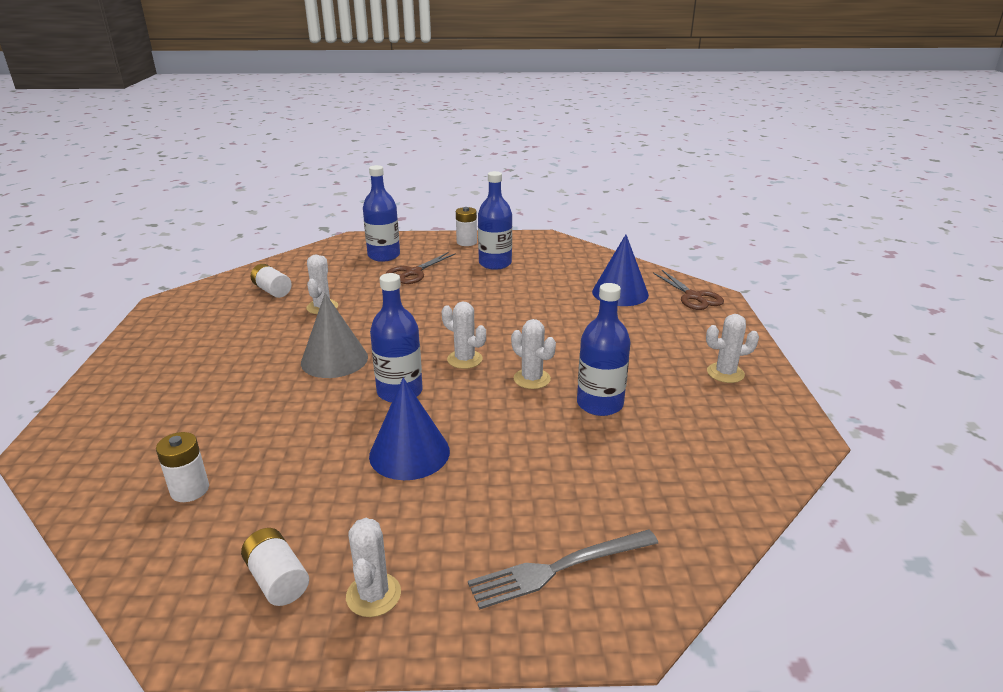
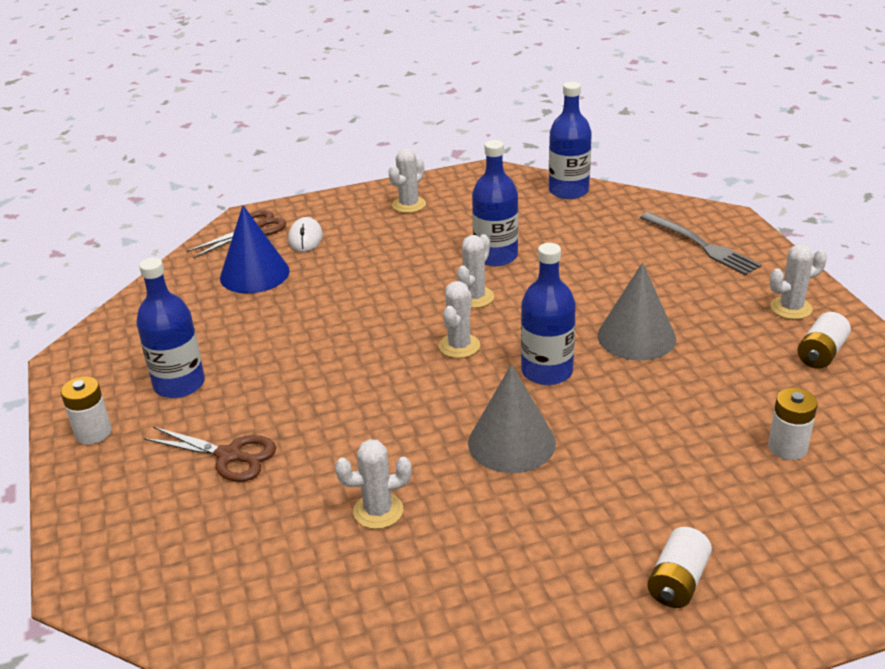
camera: 105 degrees left, 5 degrees up
(272, 291) = (340, 599): white battery -> white battery (678, 582)
(384, 255) = (163, 512): blue bottle -> blue bottle (568, 191)
(409, 453) = (636, 337): blue cone -> grey cone
(671, 316) = (305, 238): none -> white mouse
(725, 373) = (409, 205): white cactus -> white cactus turned 60 degrees clockwise

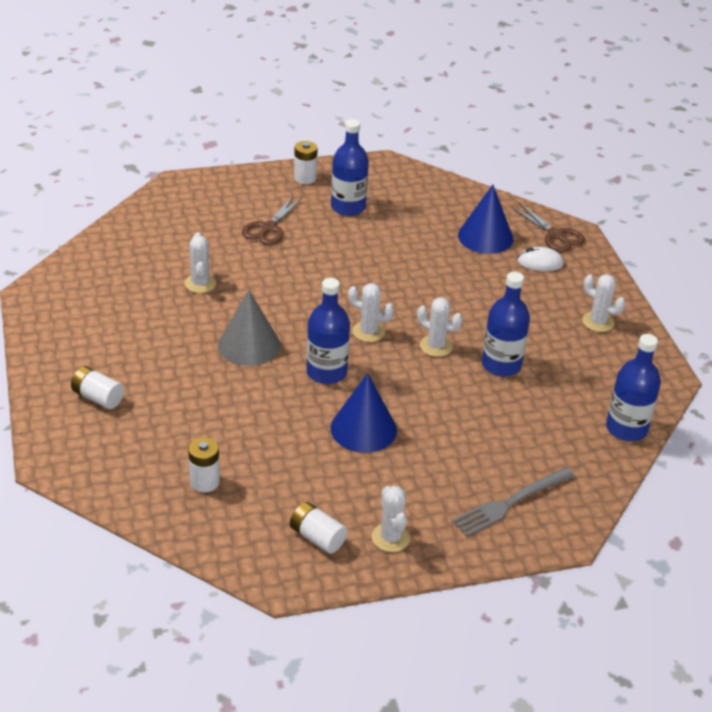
camera: 90 degrees right, 5 degrees up
(636, 337) = (363, 429): grey cone -> blue cone

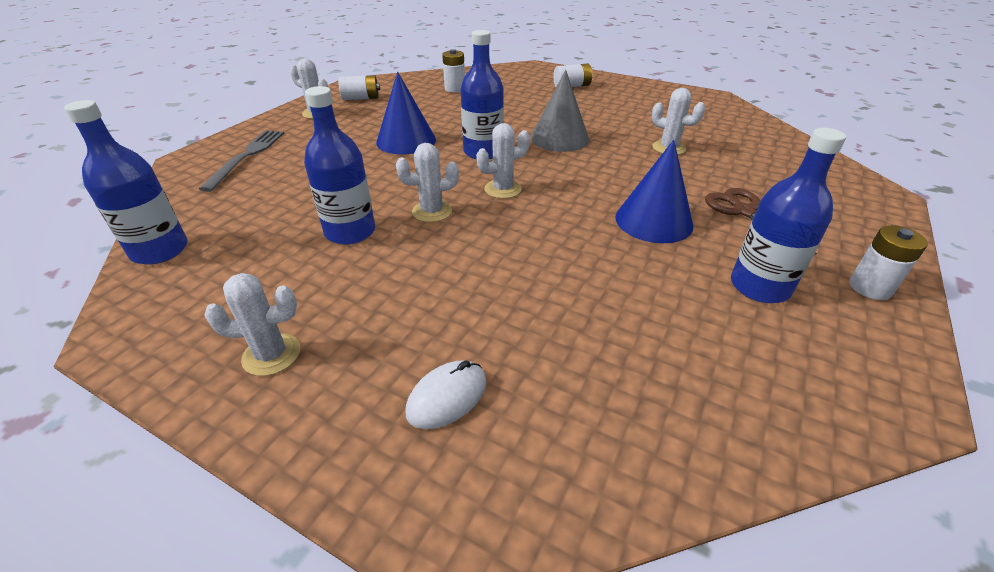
camera: 135 degrees right, 0 degrees up
(485, 237) = (572, 380): blue cone -> blue cone (653, 221)
(555, 235) = (486, 488): brown scissors -> none

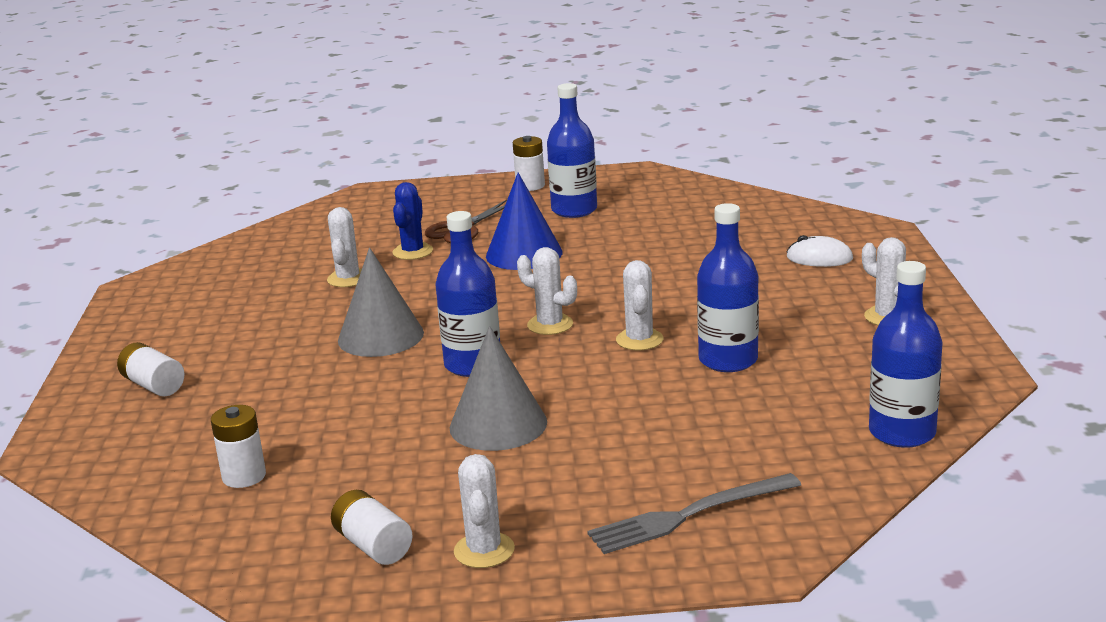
camera: 120 degrees left, 15 degrees down
(406, 141) = (498, 424): blue cone -> grey cone
(432, 211) = (639, 340): white cactus -> white cactus turned 45 degrees clockwise
(703, 179) = (412, 252): none -> blue cactus

